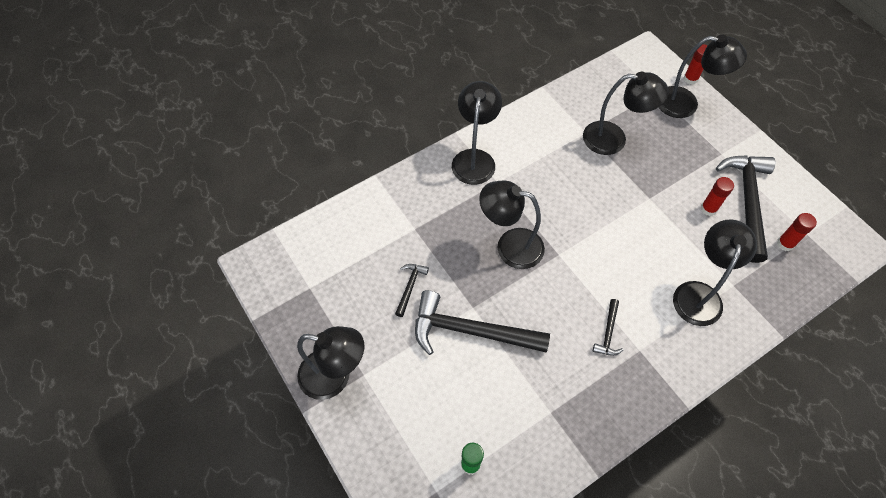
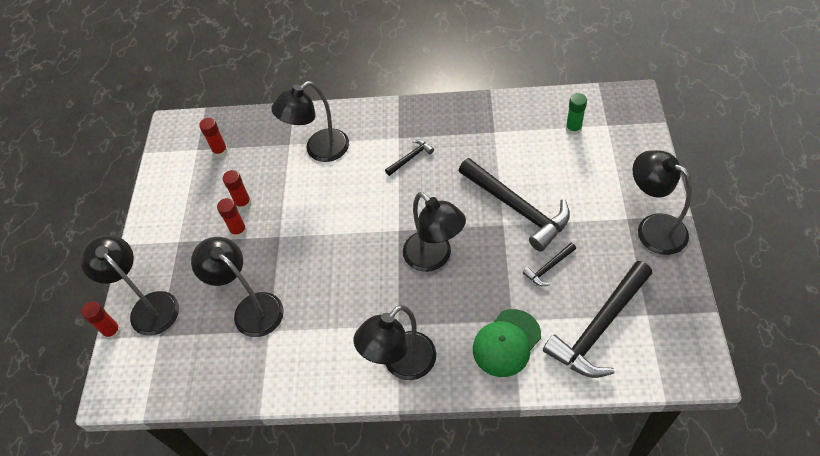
camera: 140 degrees left, 5 degrees down
(409, 210) = (506, 343): none -> green cap
(686, 185) = (238, 231): none -> red glue stick
(747, 202) = (208, 192): black hammer -> black hammer (599, 327)

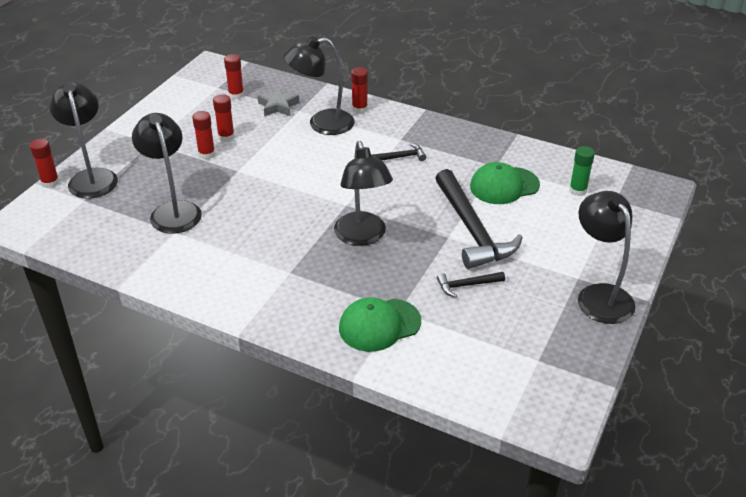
camera: 20 degrees right, 15 degrees down
(267, 147) = (278, 106): none -> grey star
(341, 119) = (359, 109): none -> red glue stick
(401, 364) = (269, 301): black lamp -> none
(513, 150) = (504, 186): none -> green cap
(599, 327) = (480, 350): black hammer -> none

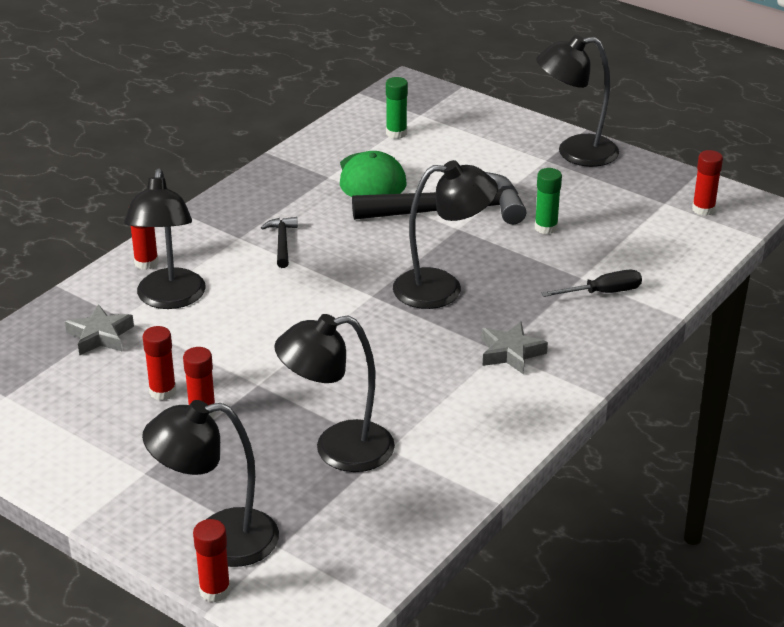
camera: 80 degrees left, 5 degrees down
(236, 95) = (42, 376): red glue stick -> red glue stick (703, 209)
(287, 278) = (511, 353): none -> grey star
(379, 325) = (603, 293): green cap -> black screwdriver
(466, 285) = (546, 227): black hammer -> green glue stick

